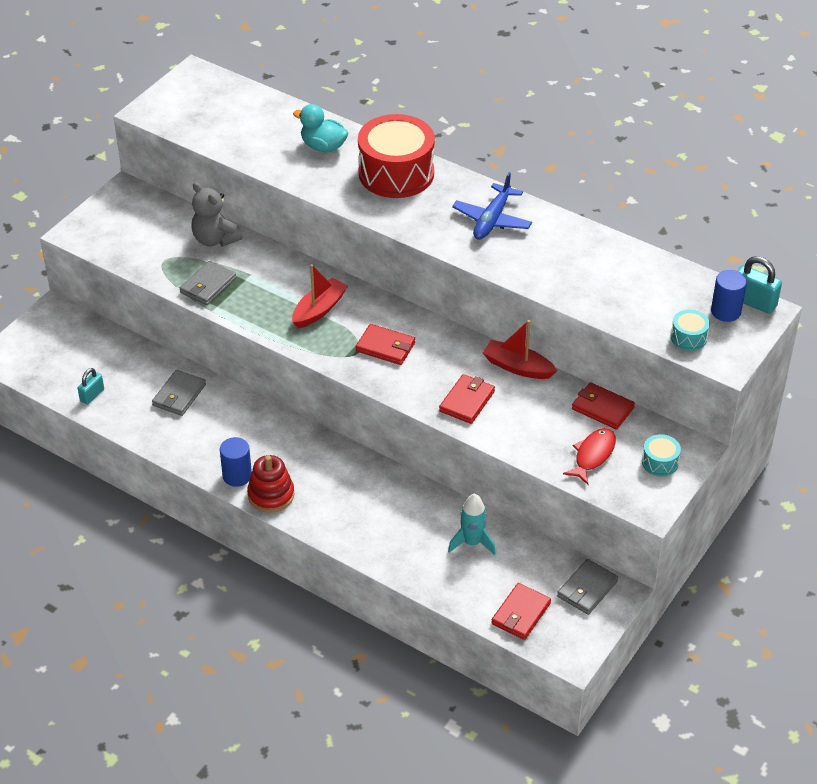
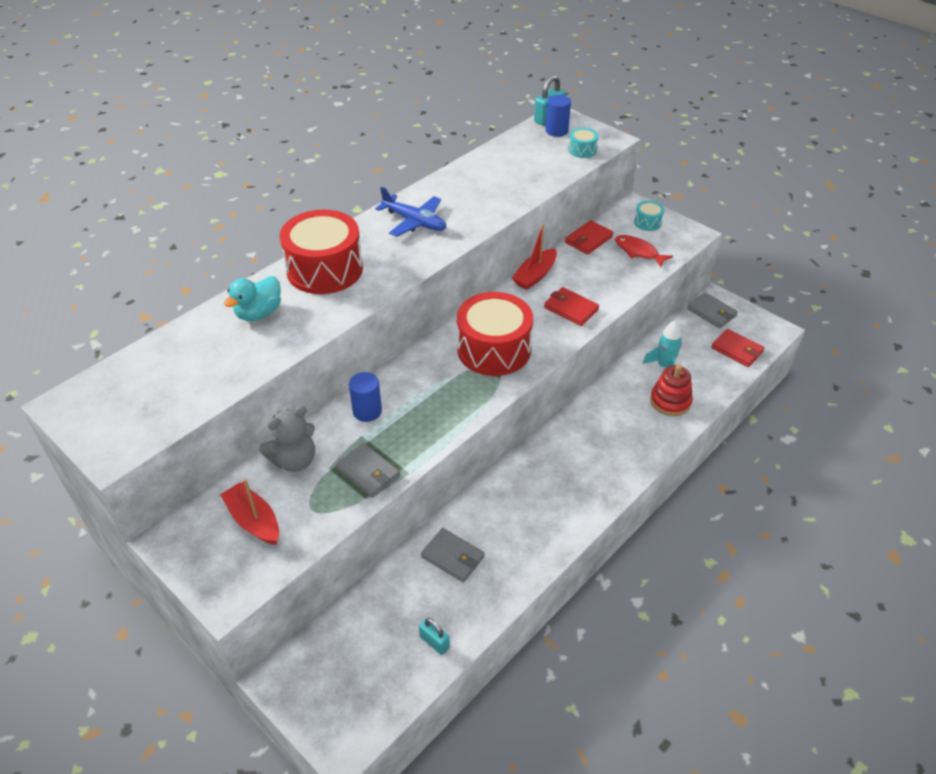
camera: 80 degrees left, 0 degrees up
(237, 476) = (574, 516): blue cylinder -> blue cylinder (367, 411)
(271, 495) = (601, 492): red stacking toy -> red stacking toy (670, 401)
(319, 310) = (431, 389): red boat -> red boat (254, 520)
(385, 347) = (494, 349): red wallet -> red drum

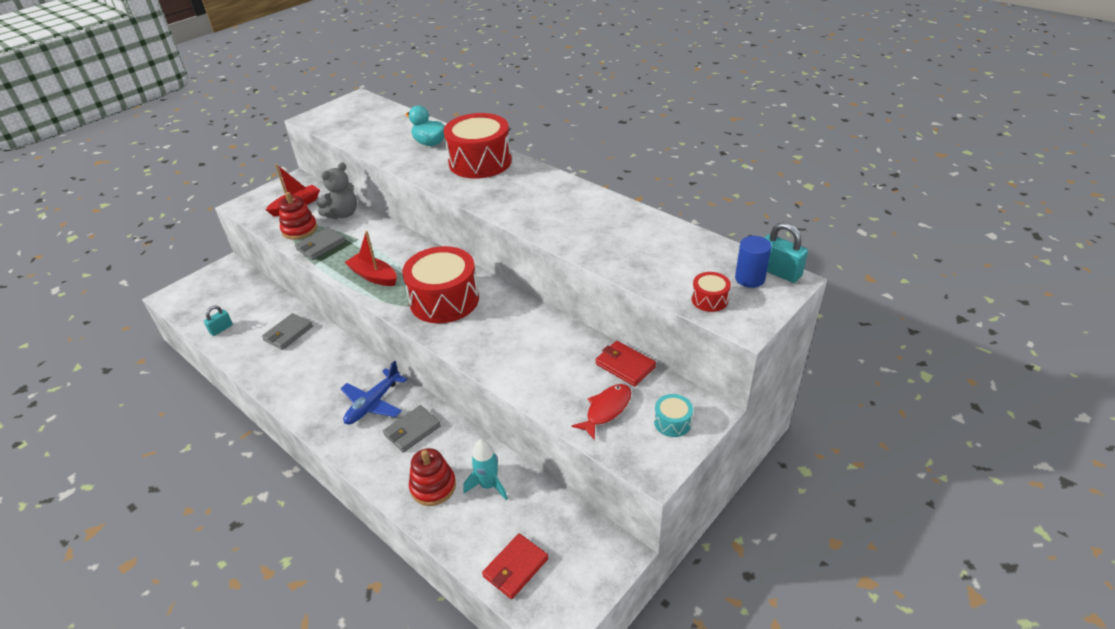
camera: 90 degrees right, 5 degrees down
(294, 460) = (343, 214): grey teddy bear -> grey teddy bear turned 105 degrees counterclockwise
(321, 504) = (299, 229): none -> red stacking toy
(367, 411) = (382, 239): blue cylinder -> none
(415, 222) = (548, 197): blue plane -> blue plane (373, 404)
(535, 275) = (555, 324): red boat -> red boat (373, 276)
(571, 309) = (500, 350): red wallet -> none
(582, 150) = (709, 299): turquoise drum -> red drum
(711, 312) = (589, 546): grey wallet -> grey wallet (412, 430)

